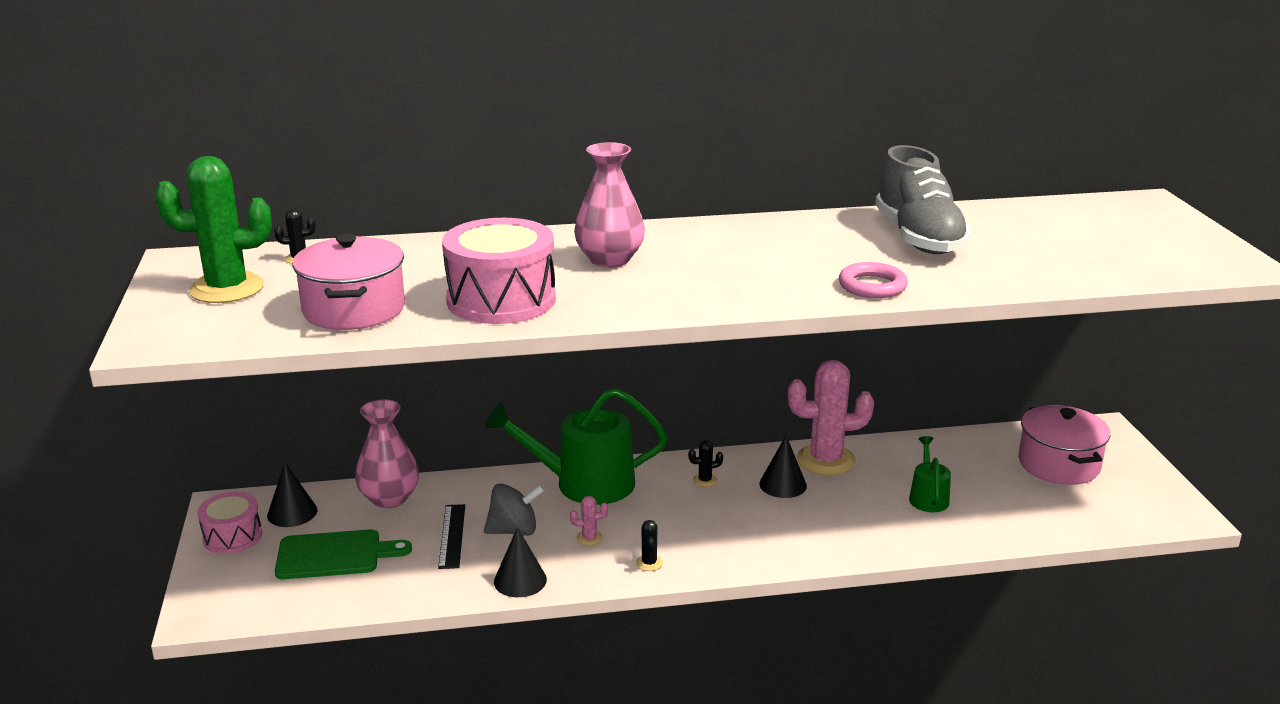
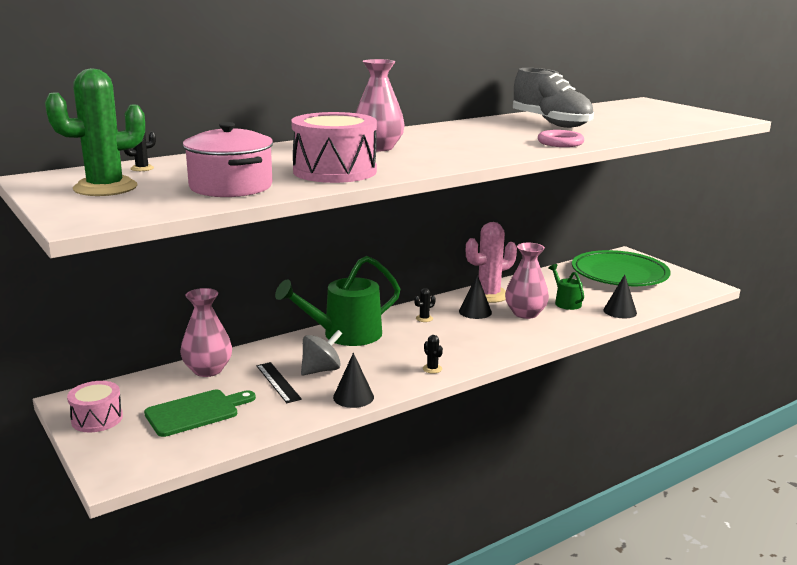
camera: 25 degrees left, 5 degrees down
(292, 513) = (135, 394): black cone -> black cone (620, 311)
(589, 538) = (378, 363): pink cactus -> none
(851, 503) = (525, 313): none -> pink vase
(1058, 464) = (619, 274): pink pot -> green plate

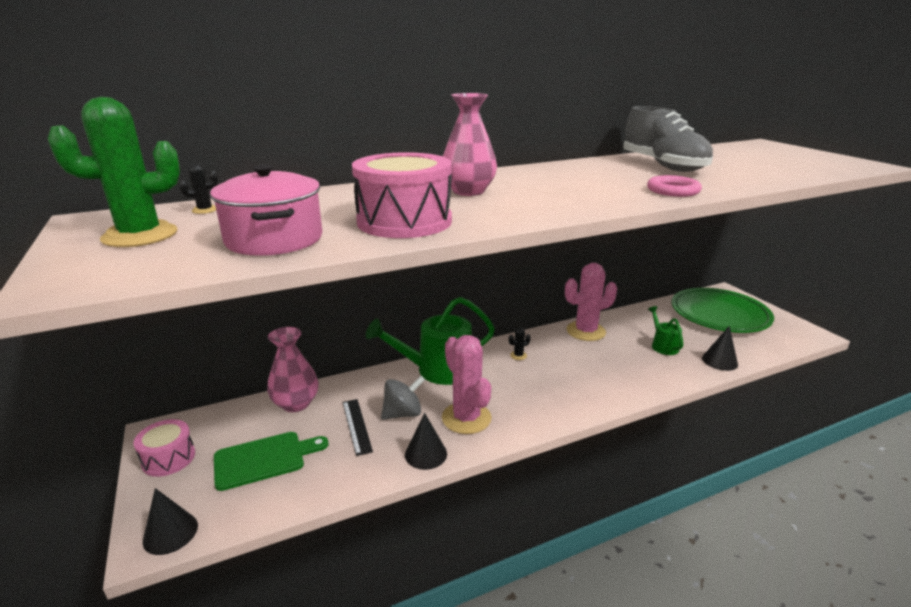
camera: 10 degrees right, 5 degrees up
(385, 369) = (466, 418): none -> pink cactus
(432, 369) = (515, 422): black cactus -> none
(475, 312) = (570, 351): black cone -> black cone (170, 533)
(525, 313) = (620, 356): pink vase -> none

